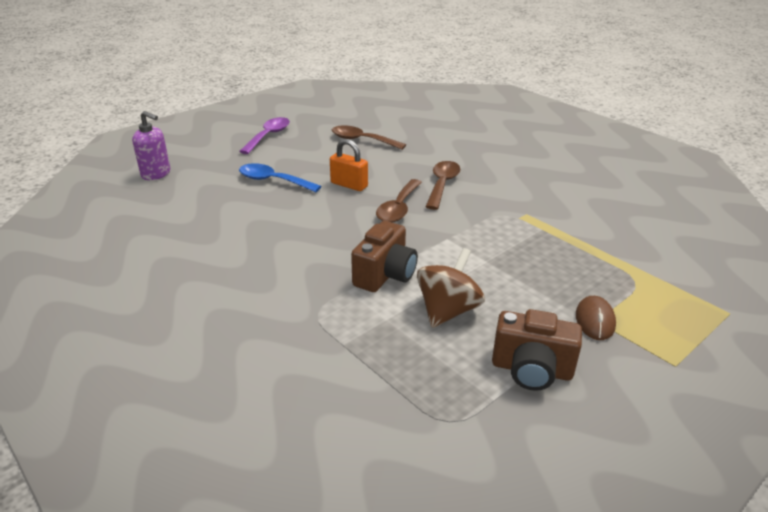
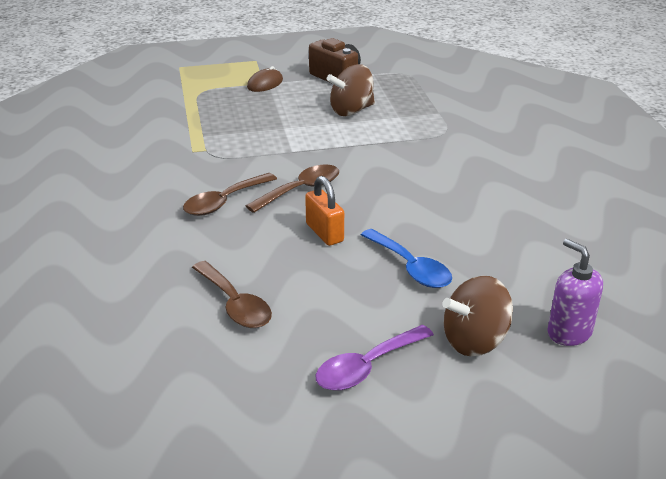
camera: 150 degrees left, 0 degrees up
(214, 157) = (475, 341): none -> brown spinning top
(385, 275) = (373, 141): brown camera -> none

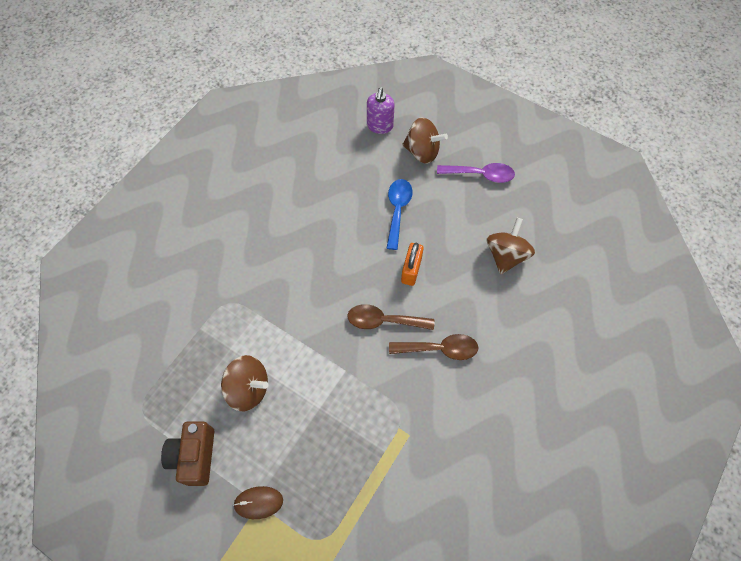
camera: 135 degrees left, 30 degrees up
(234, 304) = (506, 255): brown spoon -> brown spinning top

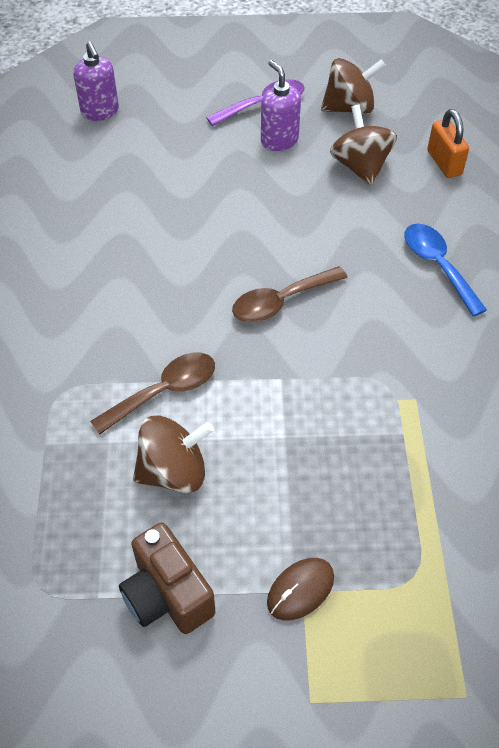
camera: 35 degrees left, 10 degrees down
(398, 210) = (198, 184): blue spoon -> blue spoon (438, 266)
(411, 270) = (267, 234): orange padlock -> orange padlock (444, 163)
(422, 152) = (175, 114): brown spinning top -> brown spinning top (349, 108)
(439, 349) = (370, 294): brown spoon -> brown spoon (164, 392)
(470, 207) = (279, 140): none -> purple soap dispenser

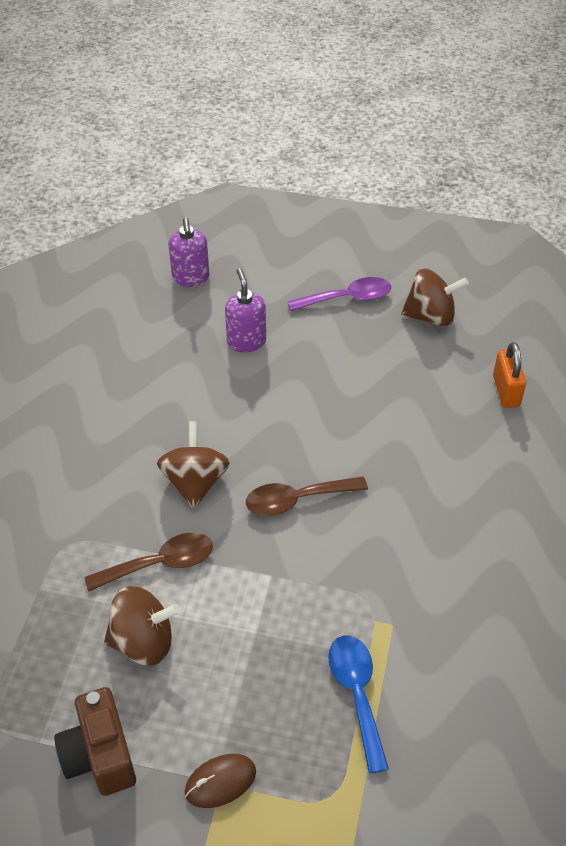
camera: 15 degrees right, 5 degrees down
(279, 140) = (350, 337): purple soap dispenser -> purple soap dispenser (246, 341)
(360, 166) = (420, 379): brown spinning top -> brown spinning top (195, 482)
(438, 266) = (462, 496): blue spoon -> blue spoon (357, 694)

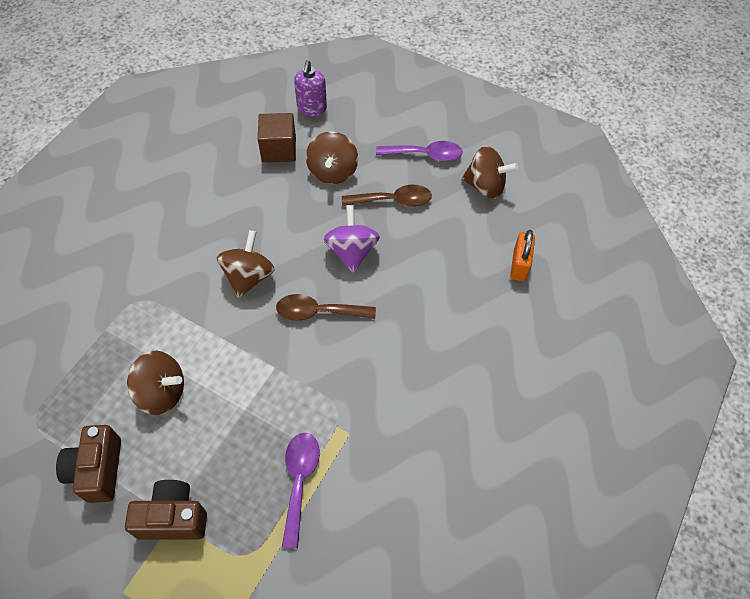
camera: 15 degrees right, 10 degrees up
(160, 564) = (197, 335): brown spoon -> brown spoon (393, 201)
(170, 332) = (279, 149): none -> brown cube
(220, 782) = (173, 517): brown mouse -> brown camera
(246, 341) = (332, 172): purple soap dispenser -> brown spinning top
(307, 423) = (352, 251): none -> purple spinning top
(357, 694) = (299, 481): blue spoon -> purple spoon

